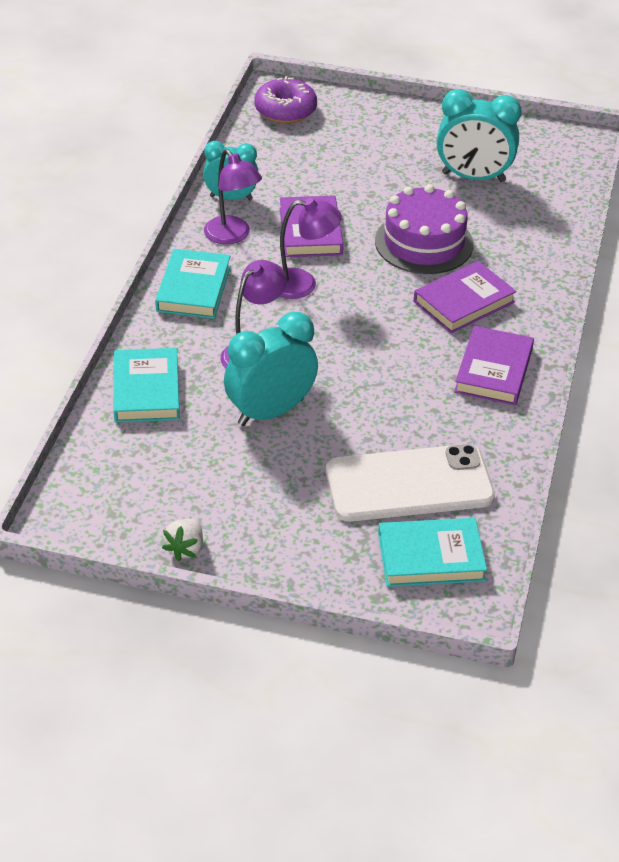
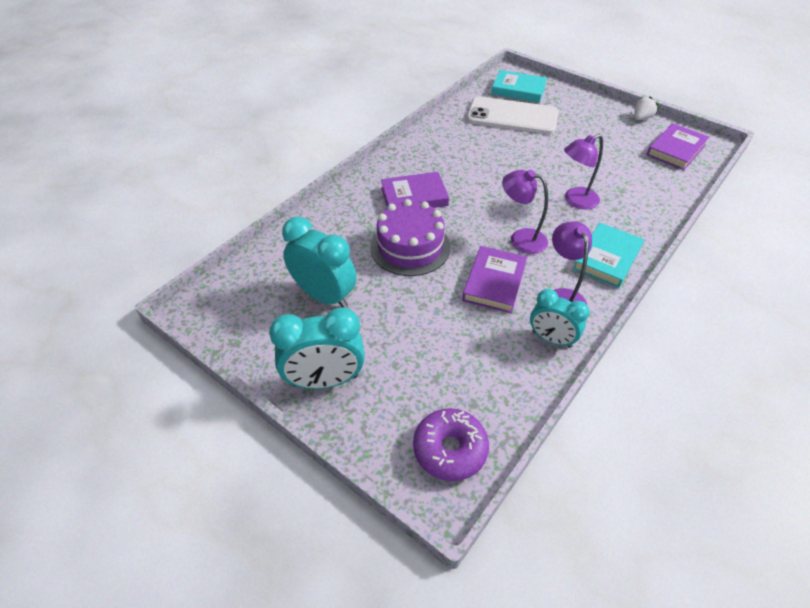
camera: 155 degrees left, 5 degrees up
(146, 390) = (654, 196): turquoise book -> none
(270, 412) = (575, 165): turquoise clock -> turquoise clock (325, 380)
(493, 370) = (427, 154): purple book -> purple book (676, 150)

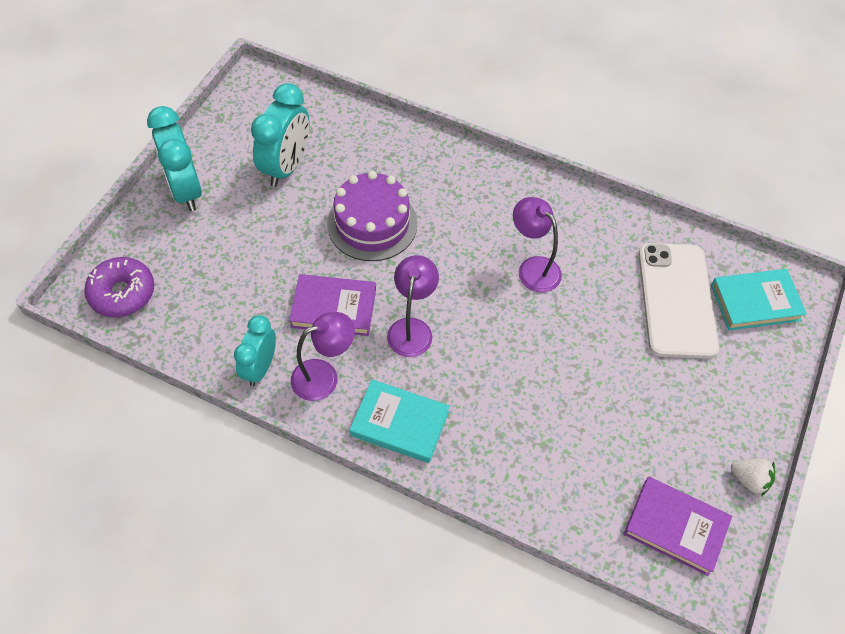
camera: 75 degrees right, 10 degrees up
(414, 196) = (459, 213): purple book -> none
(518, 90) = (755, 302): turquoise book -> turquoise book turned 75 degrees clockwise
(575, 201) = (503, 386): purple lamp -> purple lamp (533, 268)

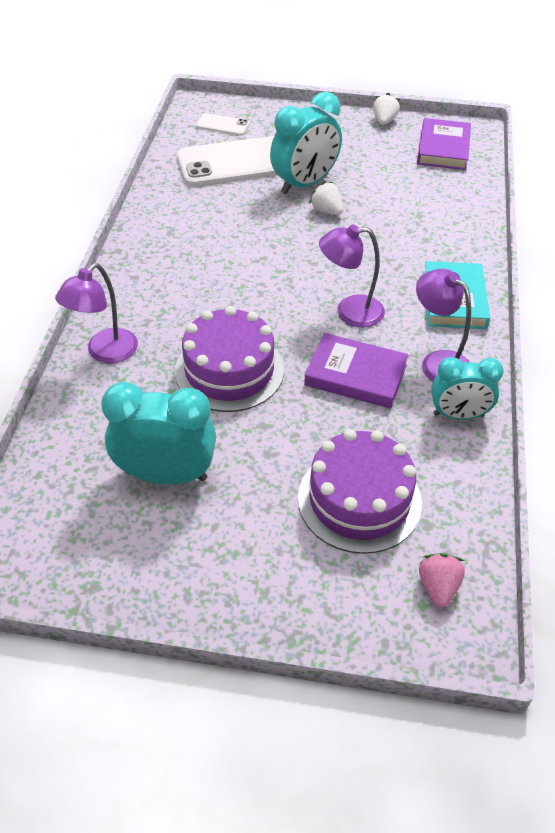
camera: 105 degrees left, 10 degrees down
(122, 293) = (438, 587): purple donut -> pink strawberry
(186, 190) = (243, 578): turquoise clock -> turquoise clock (304, 184)
(213, 271) = (359, 500): none -> purple cake
(333, 308) = (355, 375): purple book -> purple book turned 60 degrees counterclockwise
(533, 268) = (239, 245): purple lamp -> purple lamp (105, 353)
(571, 357) = (326, 211): none -> white strawberry
(755, 302) = (222, 125): turquoise book -> white phone

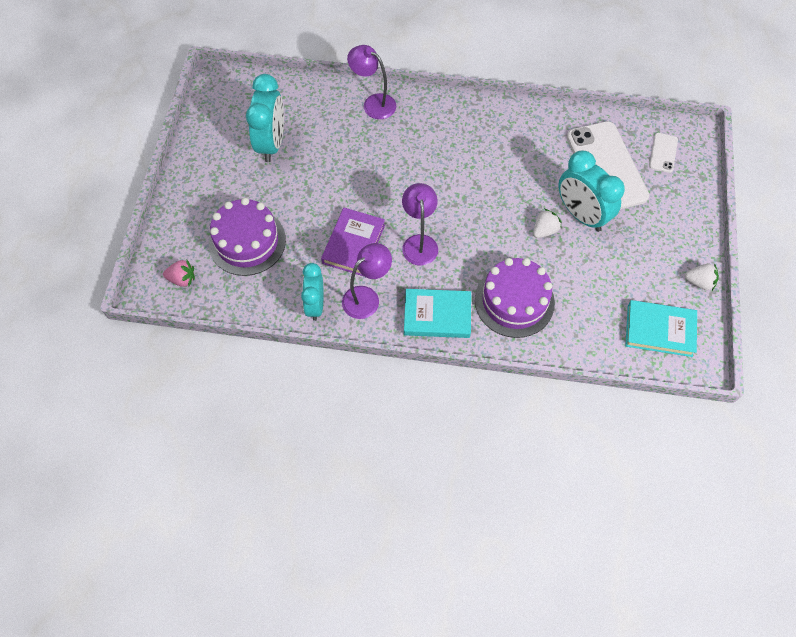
camera: 90 degrees right, 15 degrees up
(229, 370) = (357, 170): purple cake -> purple cake (514, 301)
(443, 148) = (659, 330): purple book -> turquoise book

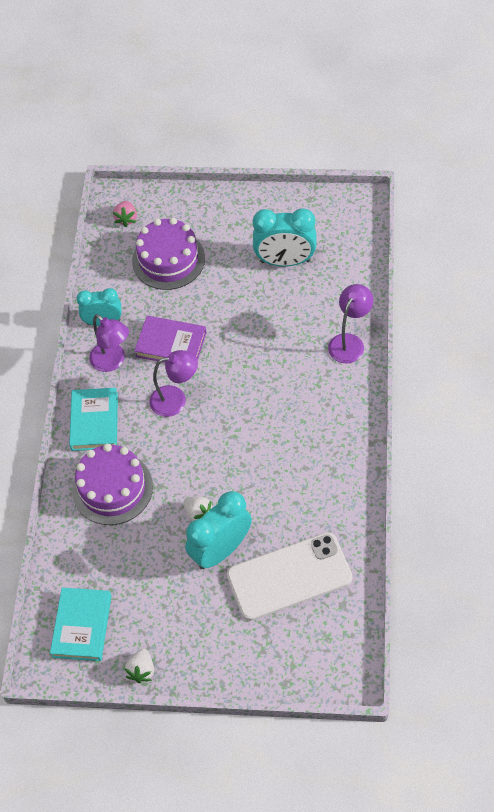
camera: 90 degrees right, 5 degrees down
(663, 153) = (316, 640): white phone -> none

